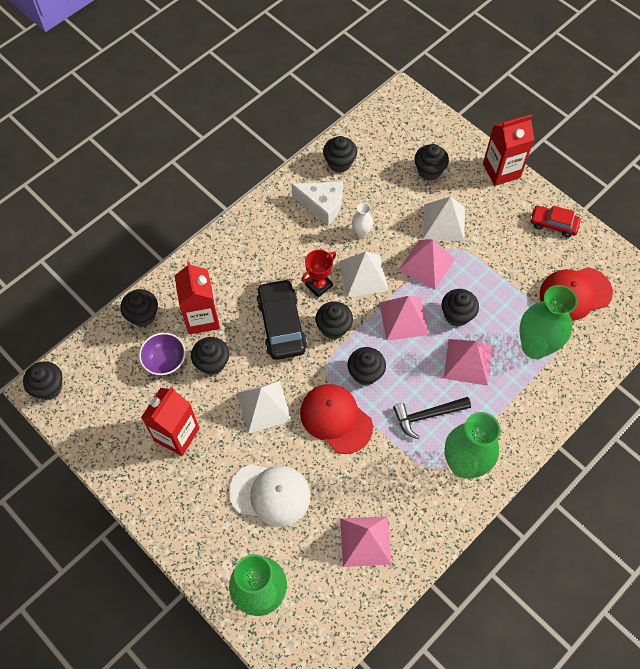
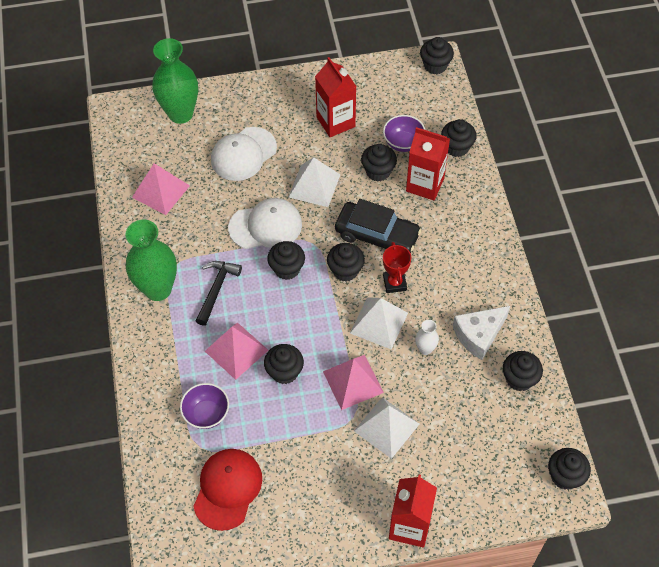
camera: 125 degrees right, 5 degrees down
(336, 419) = (265, 226): red cap -> white cap
(403, 318) = (314, 328): pink pyramid -> none
(429, 171) = (456, 455): black cupcake -> black cupcake (565, 476)
(535, 347) = (206, 414): green vase -> purple bowl
(553, 224) = (313, 529): red car -> none

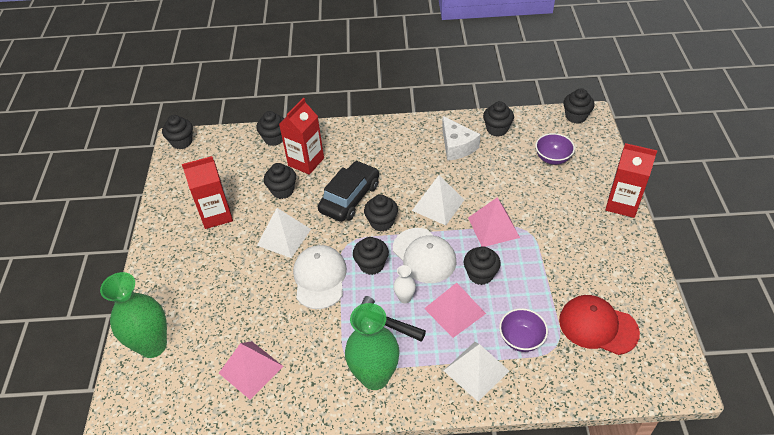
camera: 80 degrees left, 10 degrees down
(243, 154) = (228, 291): white cap -> white cap (424, 255)
(386, 427) = (536, 209): white pyramid -> white pyramid (476, 370)
(394, 283) = (400, 191): red trophy -> none
(403, 143) = (257, 171): purple bowl -> purple bowl (552, 158)
(425, 349) = (466, 178): white vase -> white vase (405, 298)

